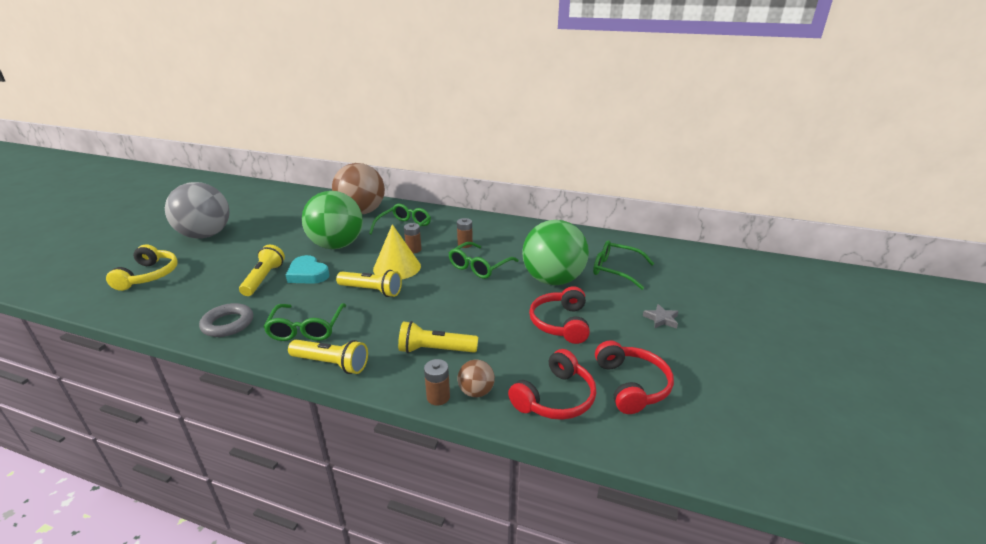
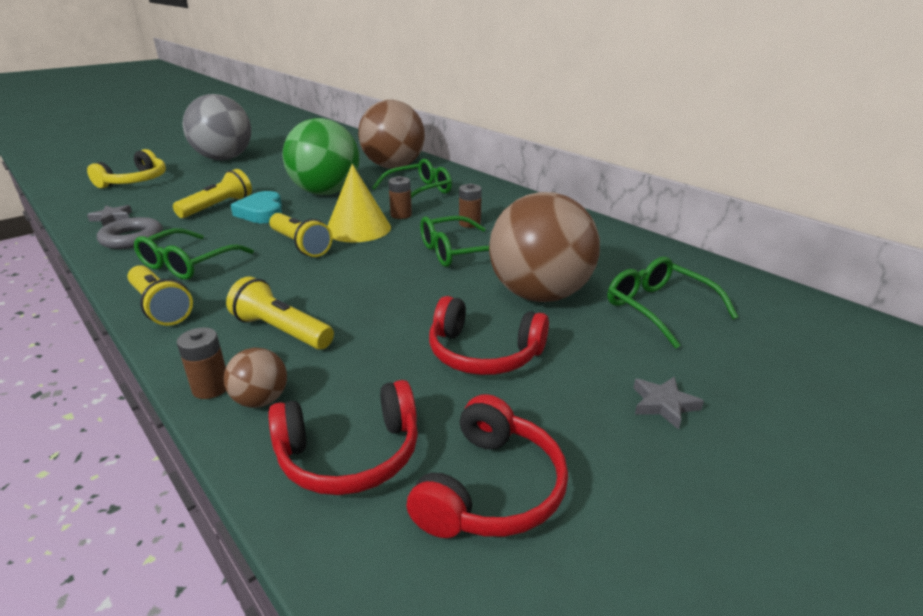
camera: 30 degrees right, 0 degrees up
(181, 313) = (112, 218): none -> grey star
(553, 280) = (539, 295): green ball -> brown ball
(560, 323) = (483, 354): red headphones -> red headphones turned 105 degrees counterclockwise

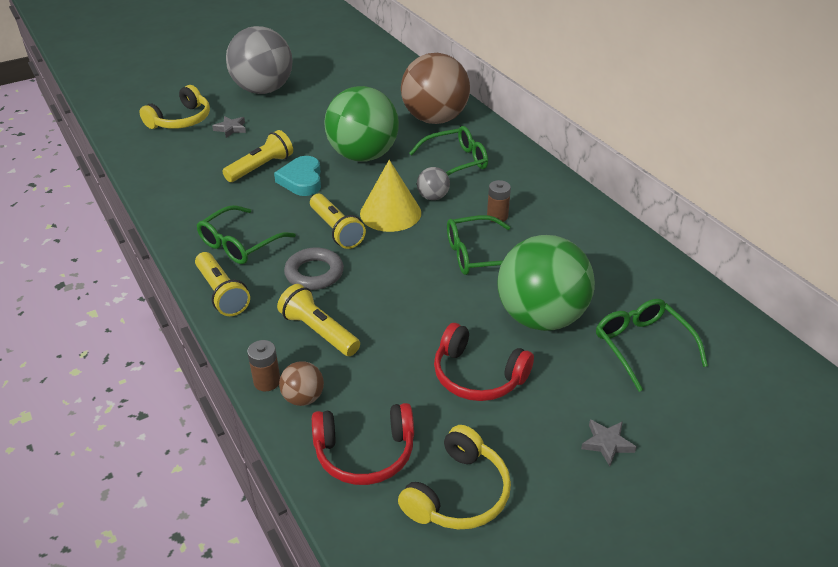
camera: 10 degrees right, 10 degrees up
(112, 218) = (168, 174): grey star -> grey star (231, 129)
(132, 238) = (189, 205): grey ring -> grey ring (314, 273)
(401, 215) = (433, 197): brown battery -> grey ball
(491, 489) = (458, 493): red headphones -> yellow headphones
(539, 295) = (540, 317): brown ball -> green ball

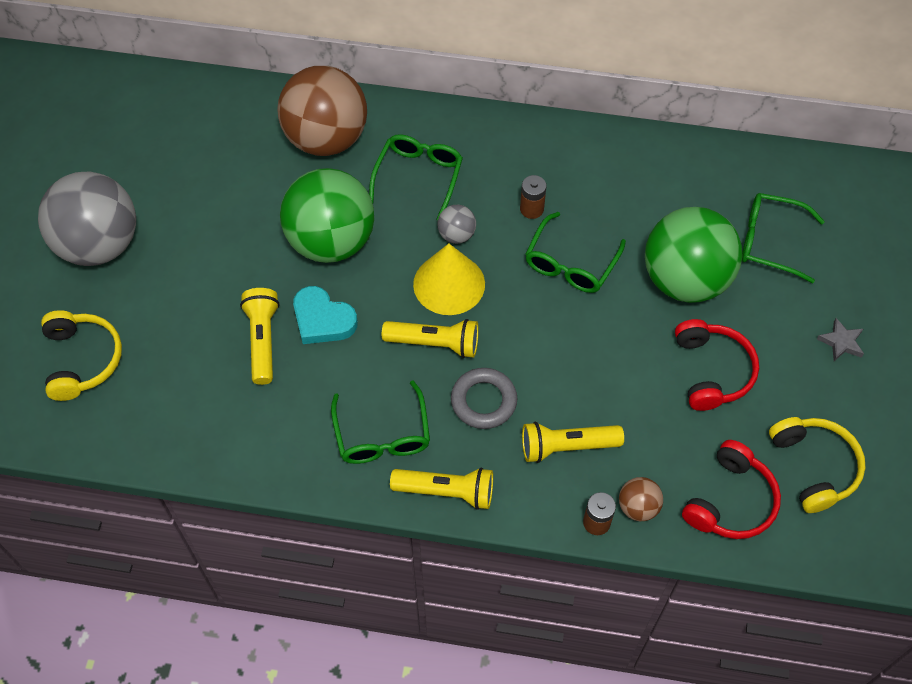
camera: 50 degrees left, 20 degrees up
(231, 129) = (154, 323): grey star -> none
(477, 376) = (712, 371): red headphones -> red headphones turned 75 degrees counterclockwise

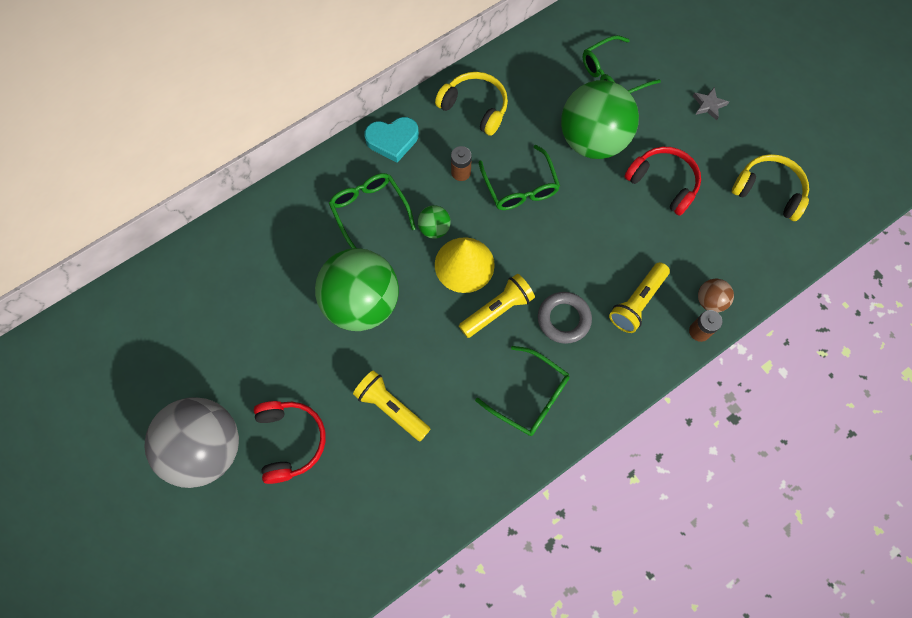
camera: 45 degrees left, 10 degrees up
(83, 360) = (287, 535): yellow headphones -> yellow headphones (475, 107)
(323, 320) = (414, 359): turquoise heart -> turquoise heart (392, 140)
(326, 139) = (281, 237): brown ball -> none
(446, 491) = (603, 394): yellow flashlight -> none
(456, 235) = (434, 229): grey ball -> green ball
(731, 501) = (750, 251): red headphones -> red headphones (291, 441)

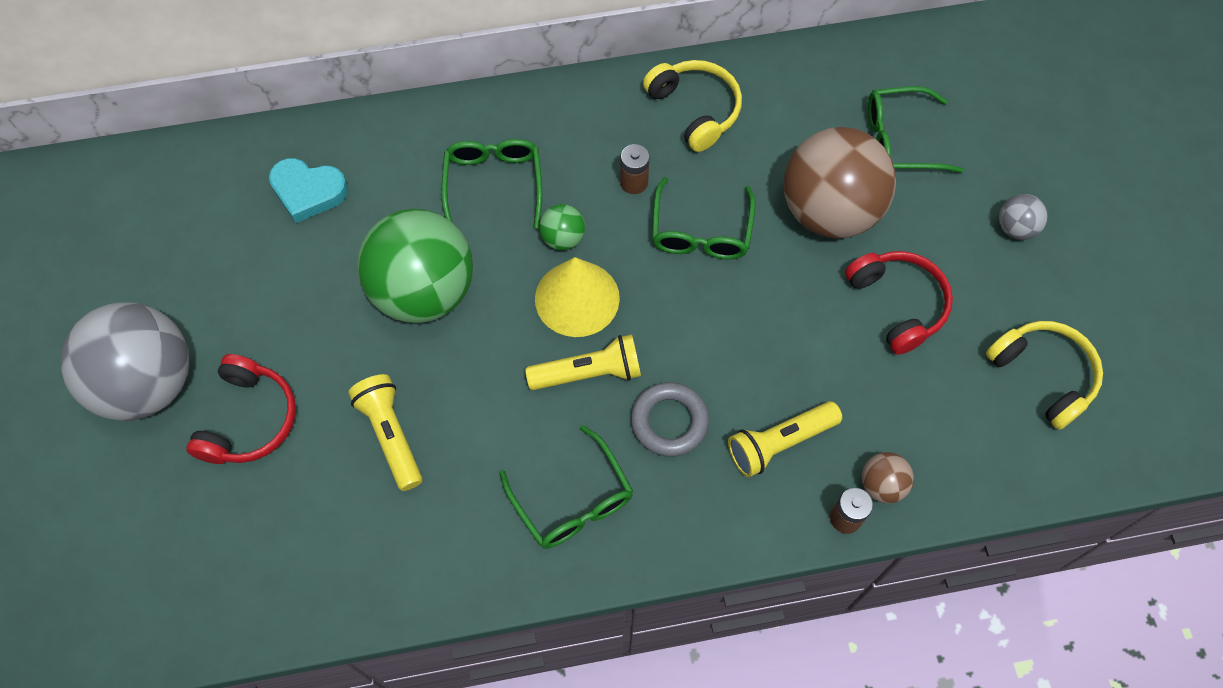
camera: 25 degrees right, 5 degrees down
(392, 140) = (568, 109): turquoise heart -> turquoise heart (308, 191)
(592, 140) = (829, 211): green ball -> brown ball
(708, 105) = (1015, 228): grey star -> grey ball

